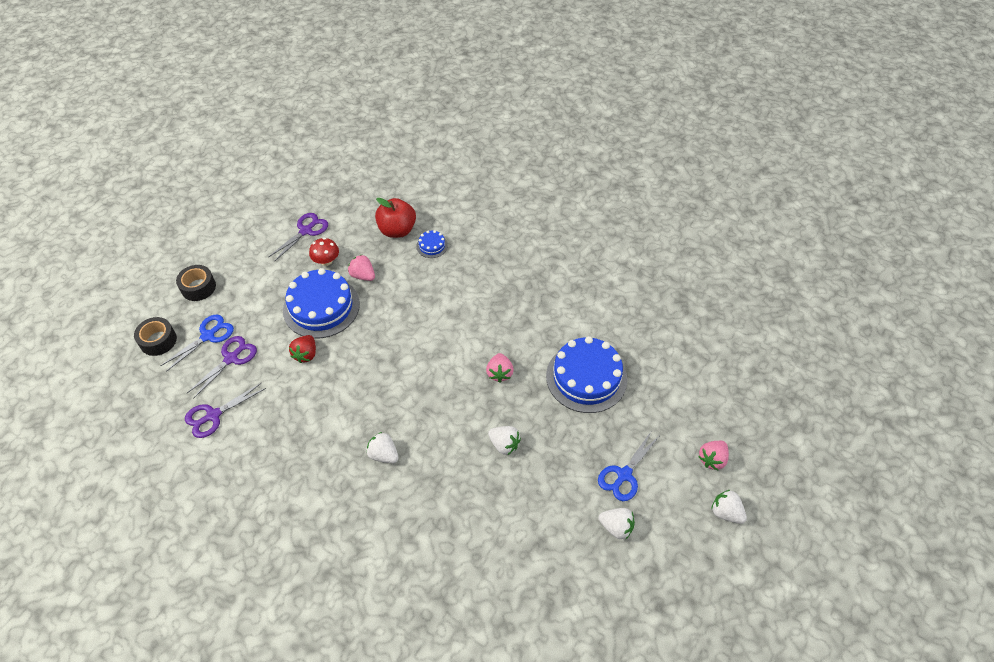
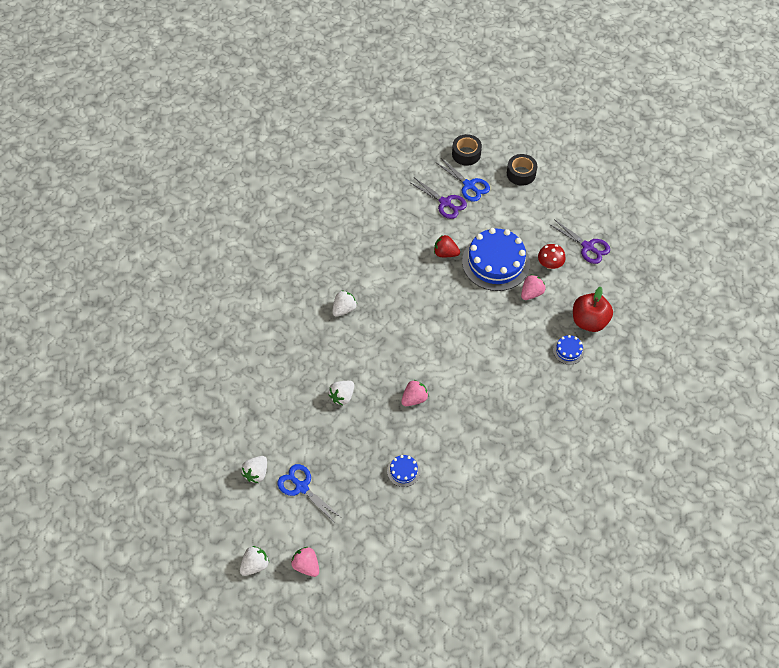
camera: 95 degrees right, 5 degrees up
(213, 415) = (392, 196): purple scissors -> none
(499, 373) = (414, 398): pink strawberry -> pink strawberry turned 135 degrees clockwise
(586, 377) = (403, 471): blue cake -> blue cake, size x0.44

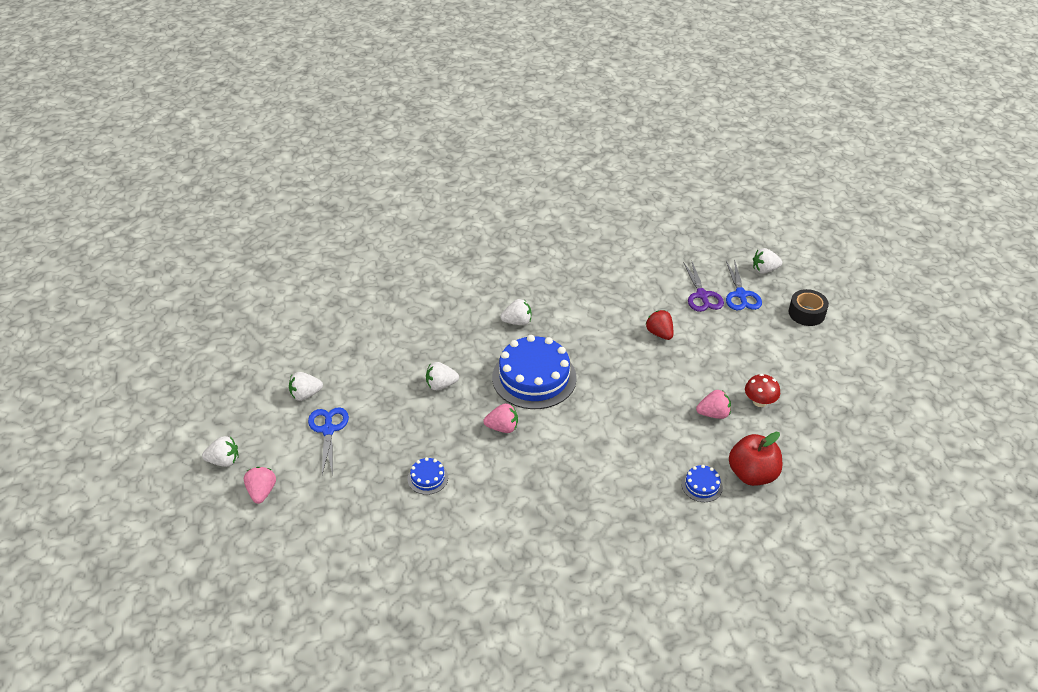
camera: 40 degrees right, 15 degrees down
(466, 154) = (764, 270): black tape -> white strawberry
(496, 262) = (703, 368): blue cake -> blue cake (534, 377)
(587, 247) = (818, 410): purple scissors -> none

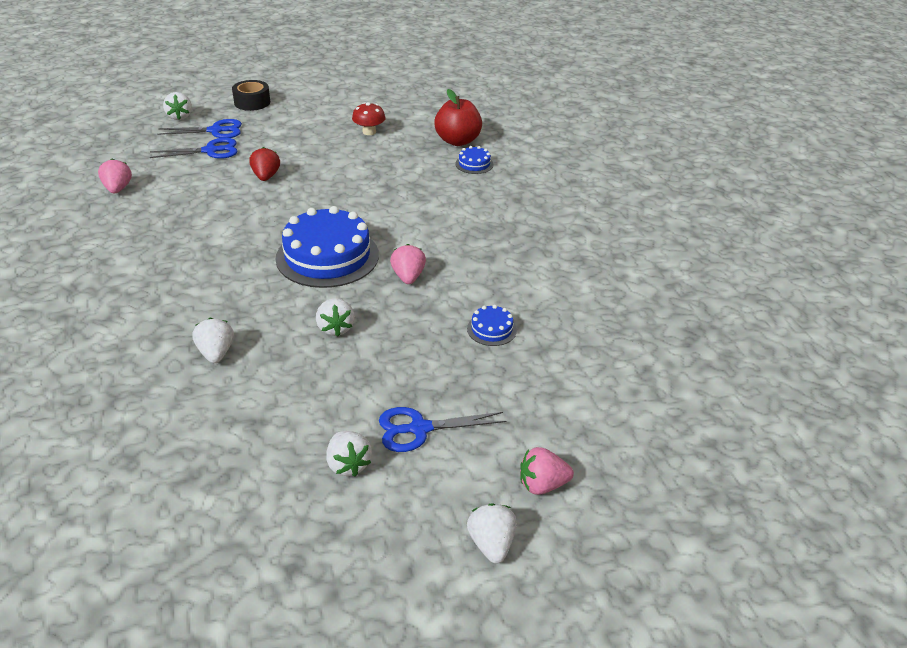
camera: 95 degrees left, 5 degrees down
(517, 322) = (225, 270): white strawberry -> white strawberry (216, 353)
(659, 333) = (266, 177): red strawberry -> red strawberry turned 120 degrees clockwise
(702, 295) = (210, 151): purple scissors -> blue scissors
(713, 414) = (385, 154): pink strawberry -> pink strawberry (118, 189)

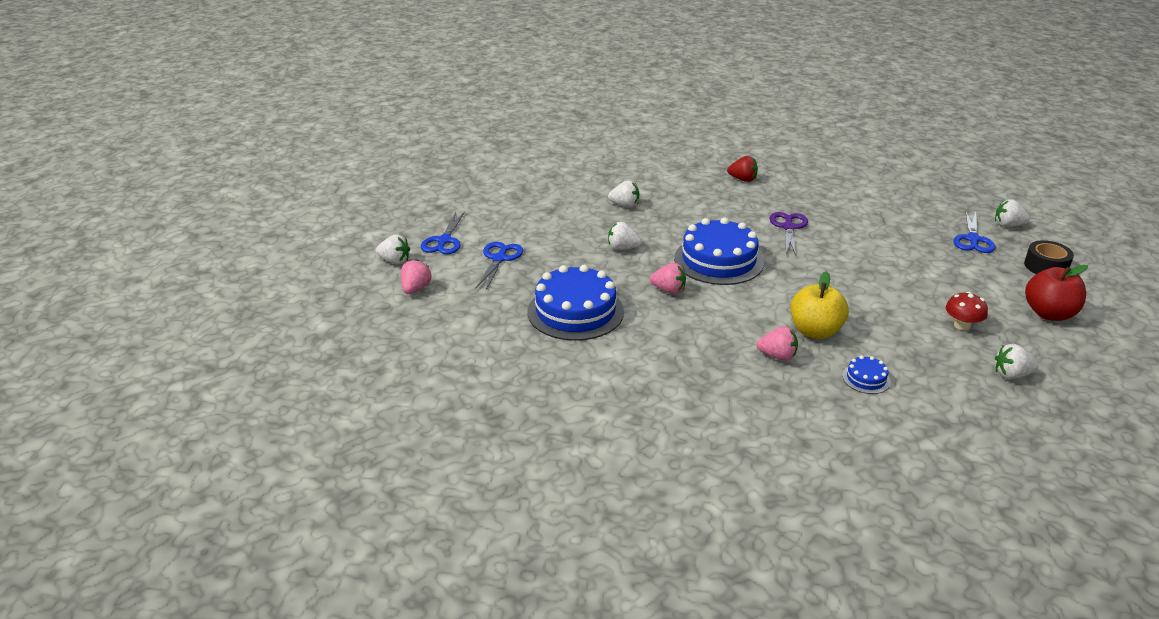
camera: 115 degrees right, 5 degrees down
(118, 189) = (863, 189): pink strawberry -> pink strawberry (777, 356)
(210, 151) = (927, 232): blue scissors -> blue scissors (444, 241)
(230, 224) = (788, 227): none -> purple scissors
(266, 177) = (868, 252): red strawberry -> red strawberry (743, 179)
(348, 464) = (492, 231): white strawberry -> white strawberry (1011, 375)
(424, 190) = (815, 331): none -> yellow apple
(457, 141) = (929, 382): red apple -> red apple (1049, 314)
(491, 329) = (575, 311): blue cake -> blue cake, size x2.28

